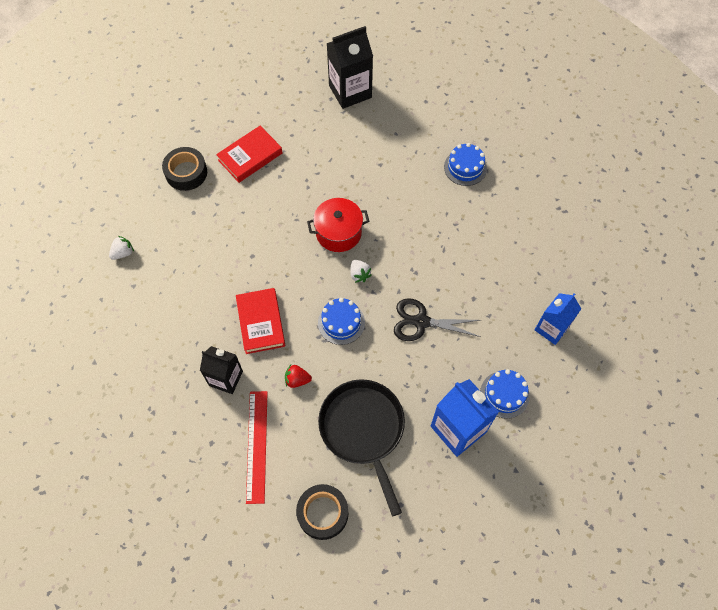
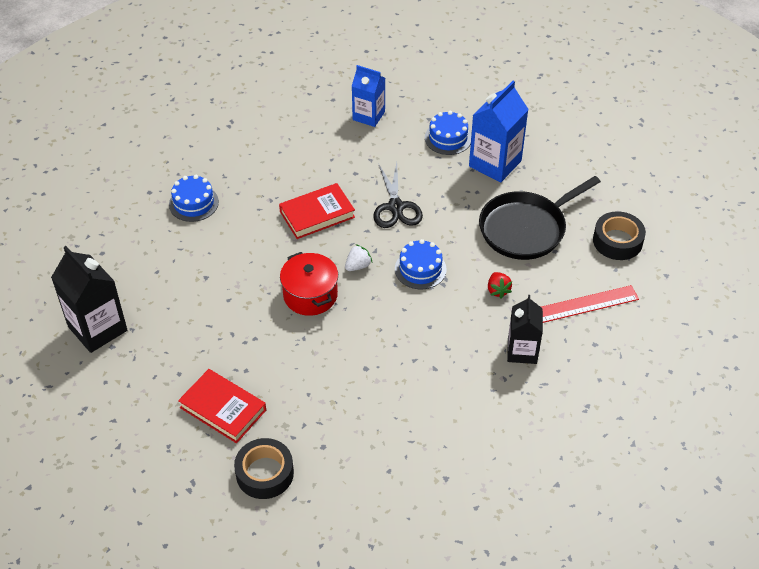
camera: 105 degrees left, 15 degrees down
(123, 253) = (405, 505): white strawberry -> none
(261, 322) = (446, 337): red book -> red book (317, 214)

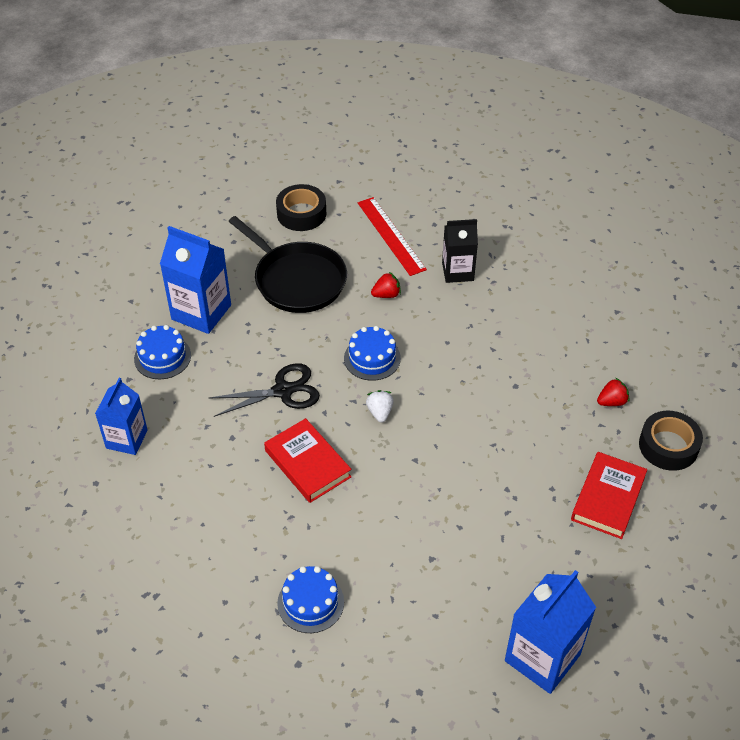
camera: 100 degrees left, 0 degrees up
(97, 328) = (542, 657): black carton -> blue carton
(310, 295) = (432, 449): red pot -> none
(328, 441) = (611, 402): none -> red strawberry
(358, 266) = (380, 412): white strawberry -> white strawberry turned 45 degrees clockwise

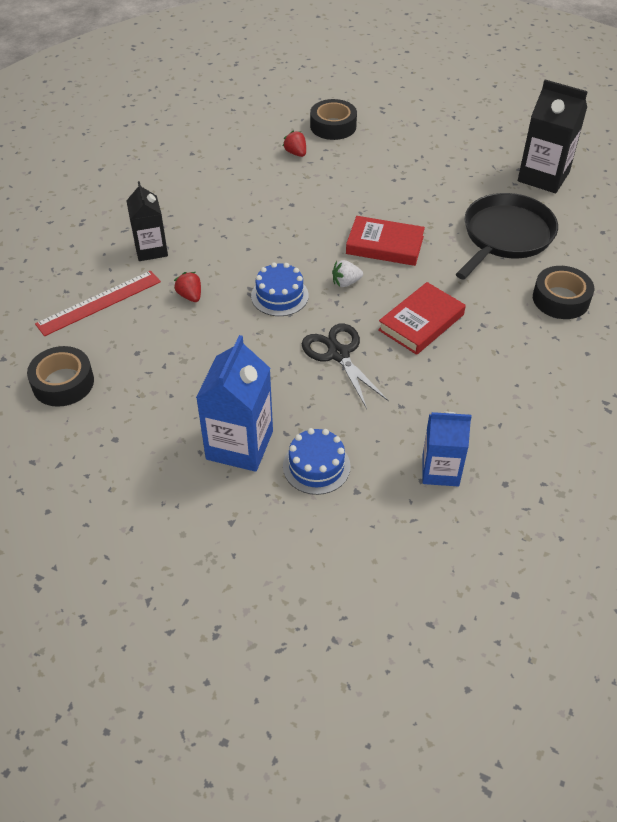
camera: 100 degrees left, 0 degrees up
(297, 280) = (176, 369): black pan -> black pan (505, 236)
(310, 602) = (560, 299): blue cake -> black tape
(542, 657) = (543, 177): blue carton -> black carton
(608, 498) = (393, 152): red book -> red book (384, 245)

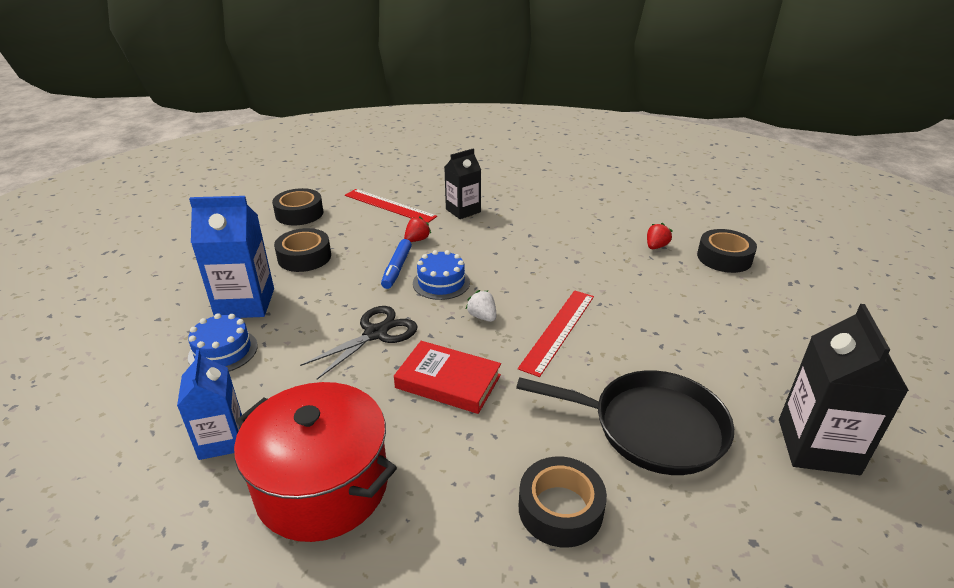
camera: 70 degrees right, 15 degrees down
(172, 389) = (304, 257): none -> black tape
(238, 321) = (397, 269): none -> blue marker
(384, 245) = (558, 330): red book -> red ruler
(508, 412) = (322, 486): none -> red pot

